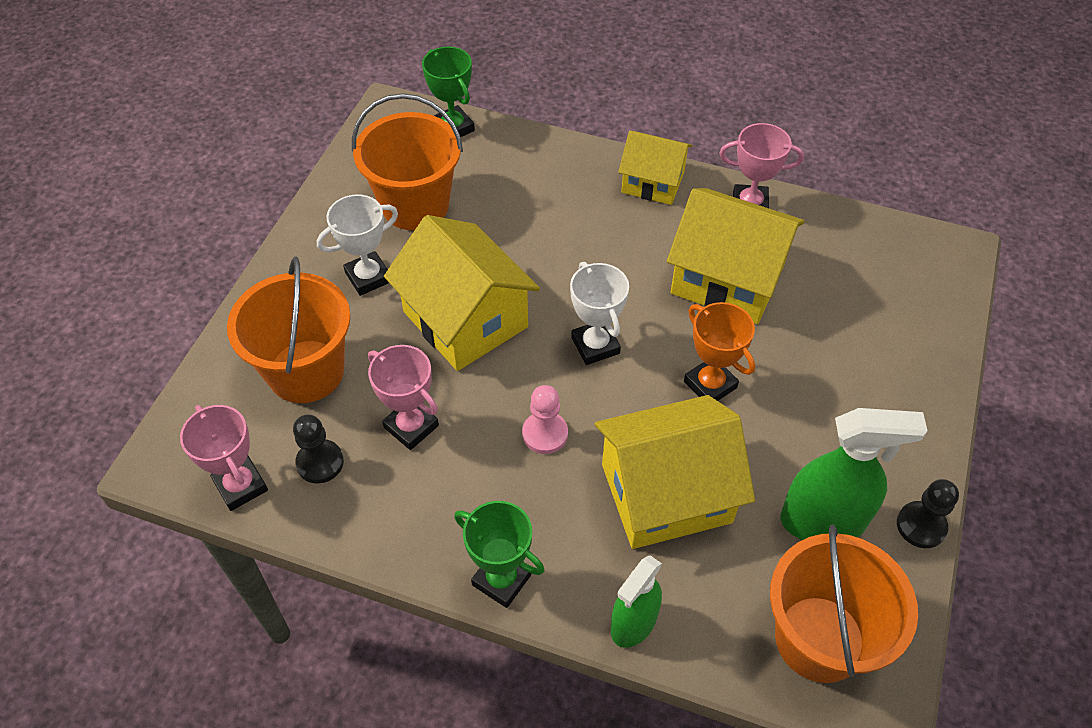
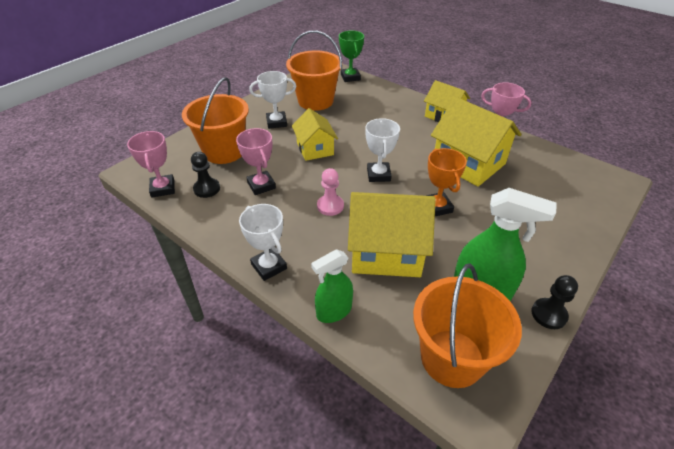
camera: 20 degrees right, 10 degrees down
(465, 319) = (315, 149): yellow house -> yellow house, size x0.61
(501, 579) = (269, 266): green trophy -> white trophy

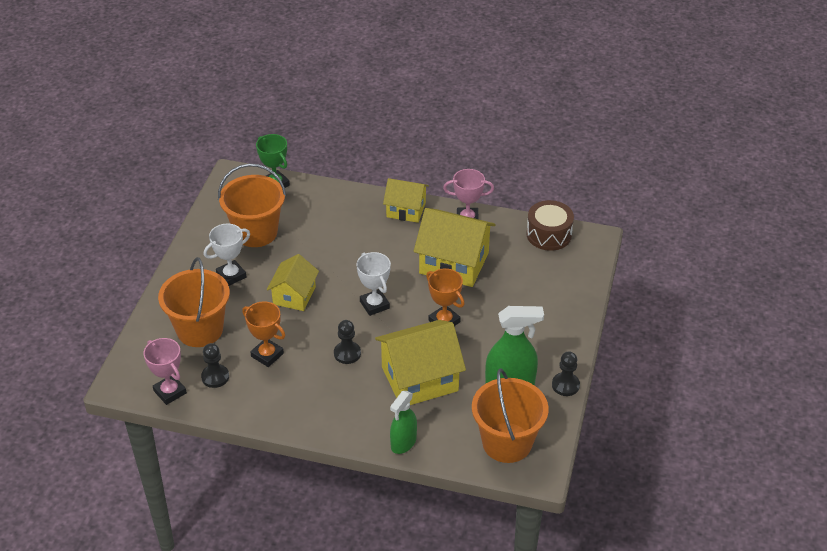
camera: 25 degrees left, 0 degrees up
(261, 185) = (267, 355): pink trophy -> orange trophy
(269, 266) = (327, 427): white trophy -> none
(315, 149) = (294, 295): yellow house -> yellow house turned 60 degrees clockwise
(330, 206) = (347, 353): pink pawn -> black pawn
(571, 165) = (549, 234): none -> brown drum

